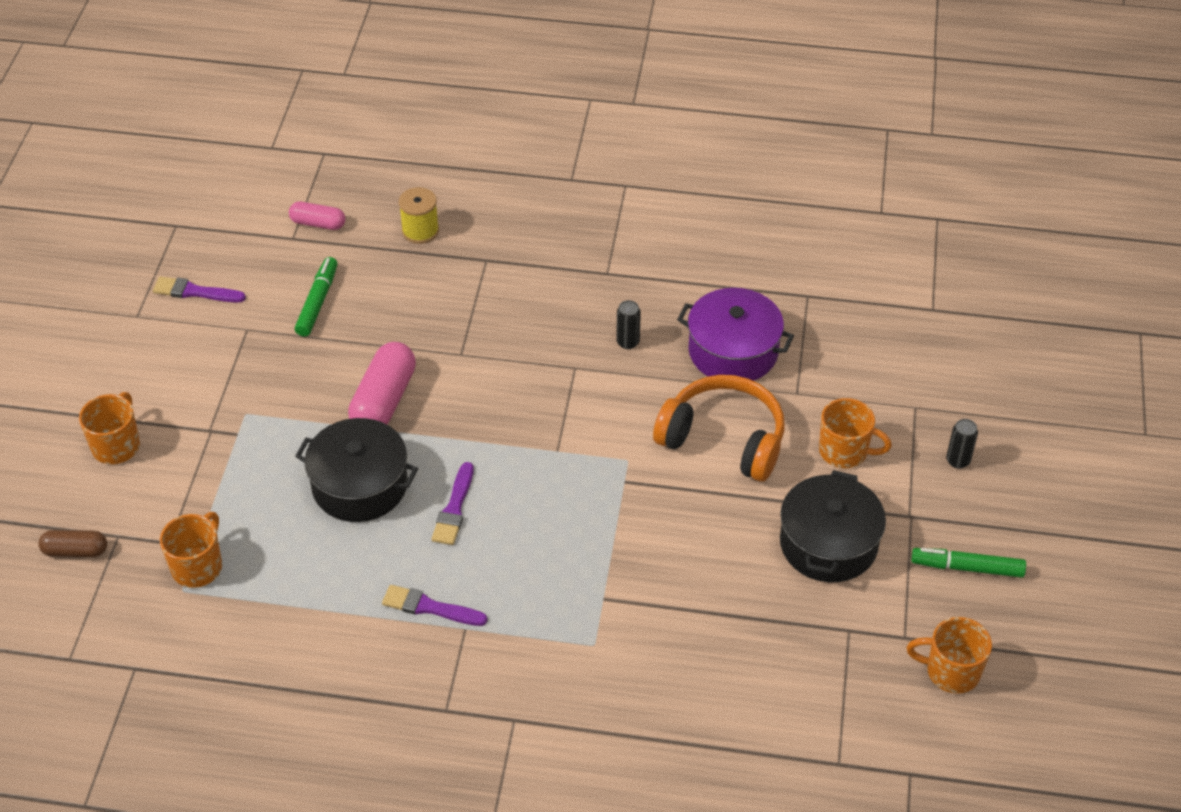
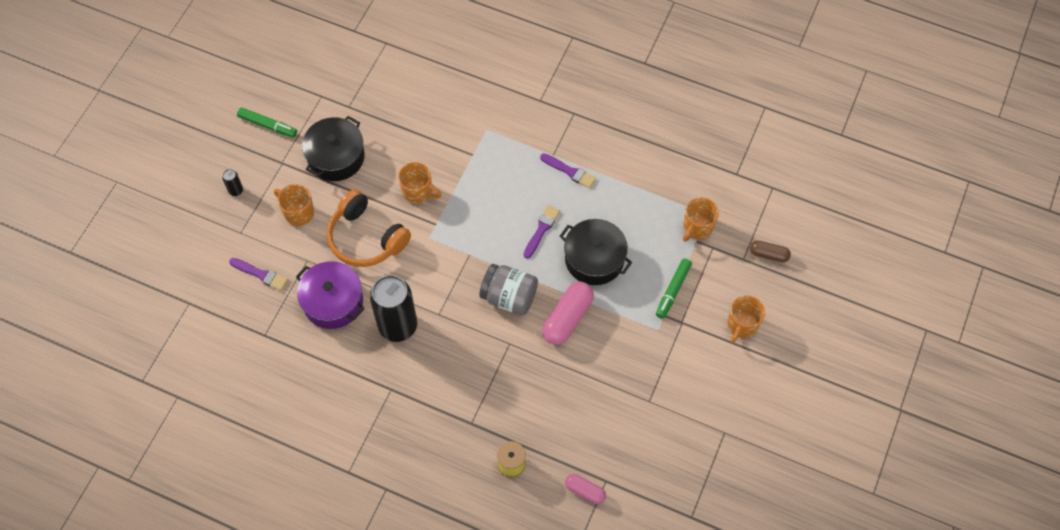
camera: 165 degrees left, 15 degrees up
(195, 292) = (682, 445): purple brush -> purple brush (261, 274)
(317, 302) = (597, 413): green marker -> green marker (673, 290)
(478, 409) = (509, 297): none -> grey jar
(628, 342) = (398, 326): black can -> black can, size x2.49
(951, 671) = (307, 73): orange mug -> orange mug (418, 192)

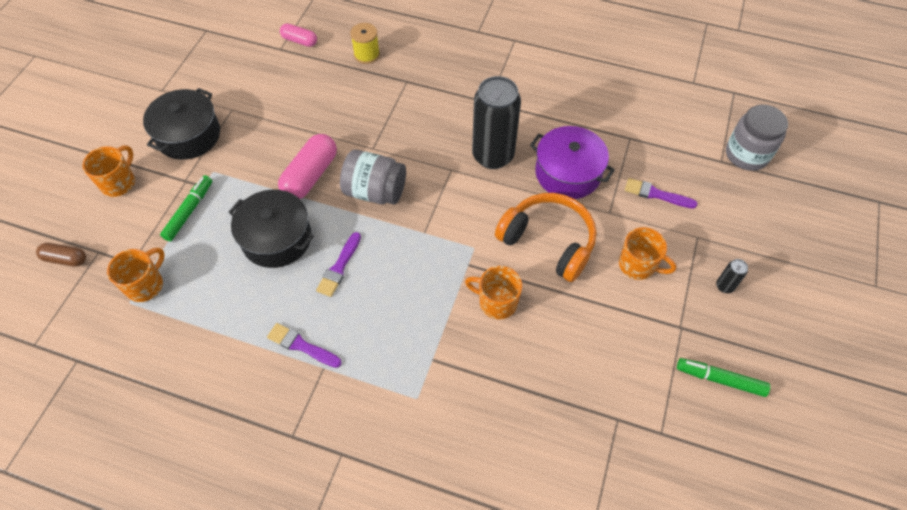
camera: 175 degrees right, 5 degrees down
(163, 308) = (746, 154): none -> grey jar
(336, 157) = (613, 341): black pot -> black pot (188, 135)

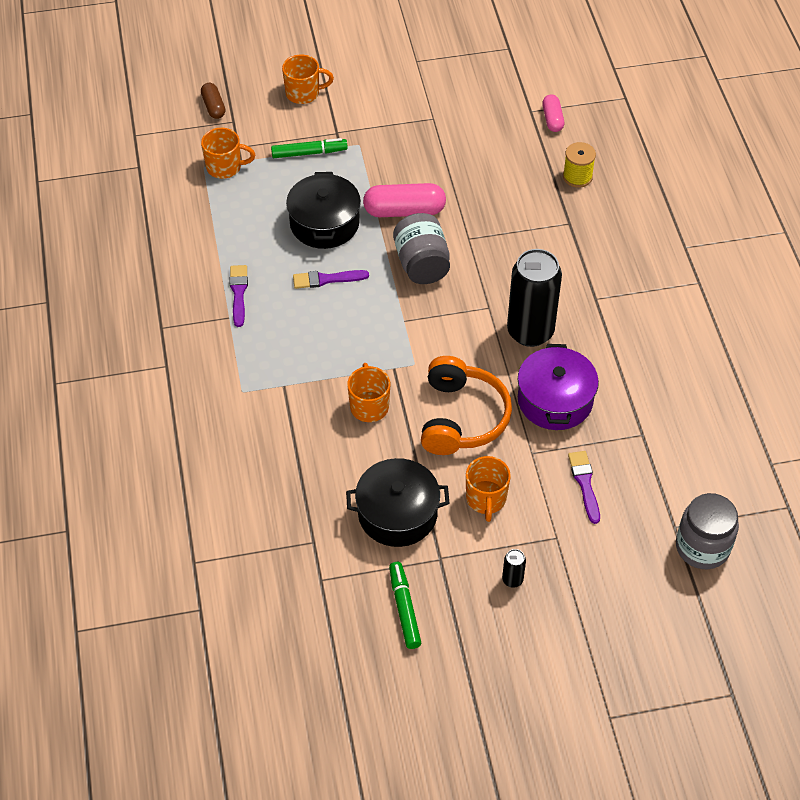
camera: 60 degrees right, 5 degrees down
(188, 135) = (383, 107): black pot -> black pot (397, 513)

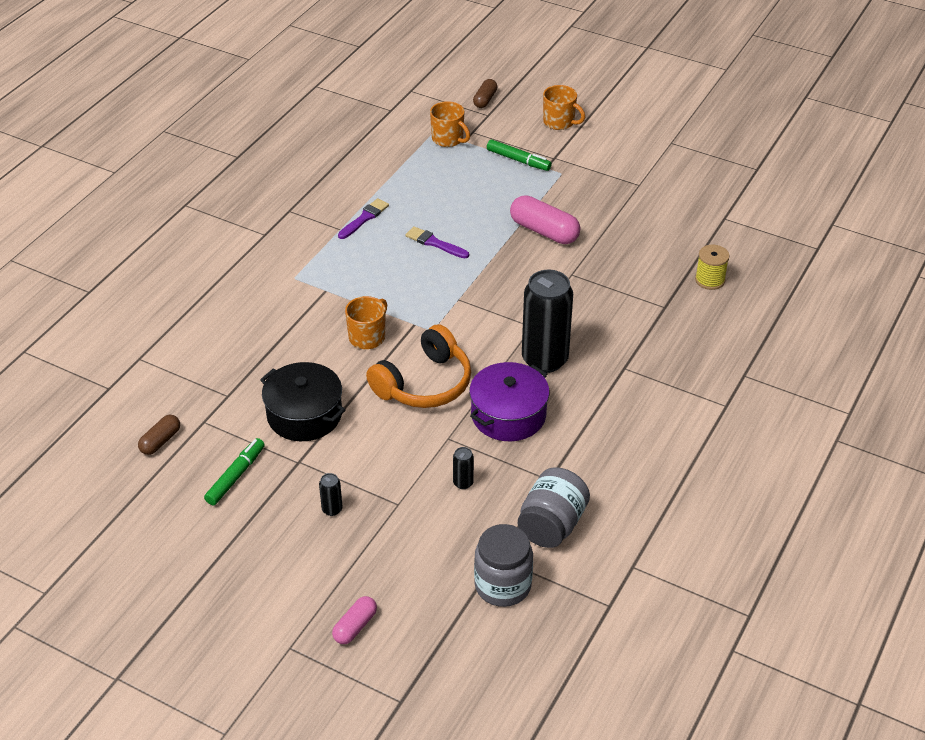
camera: 40 degrees right, 10 degrees down
(305, 624) = (160, 441): none -> brown capsule
(324, 223) = (476, 208): black pot -> none
(422, 264) = (515, 271): grey jar -> grey jar (552, 525)
(486, 499) = (377, 446): orange mug -> none
(552, 119) = (736, 232): pink capsule -> pink capsule (355, 626)
(584, 483) = (463, 483): purple brush -> black can

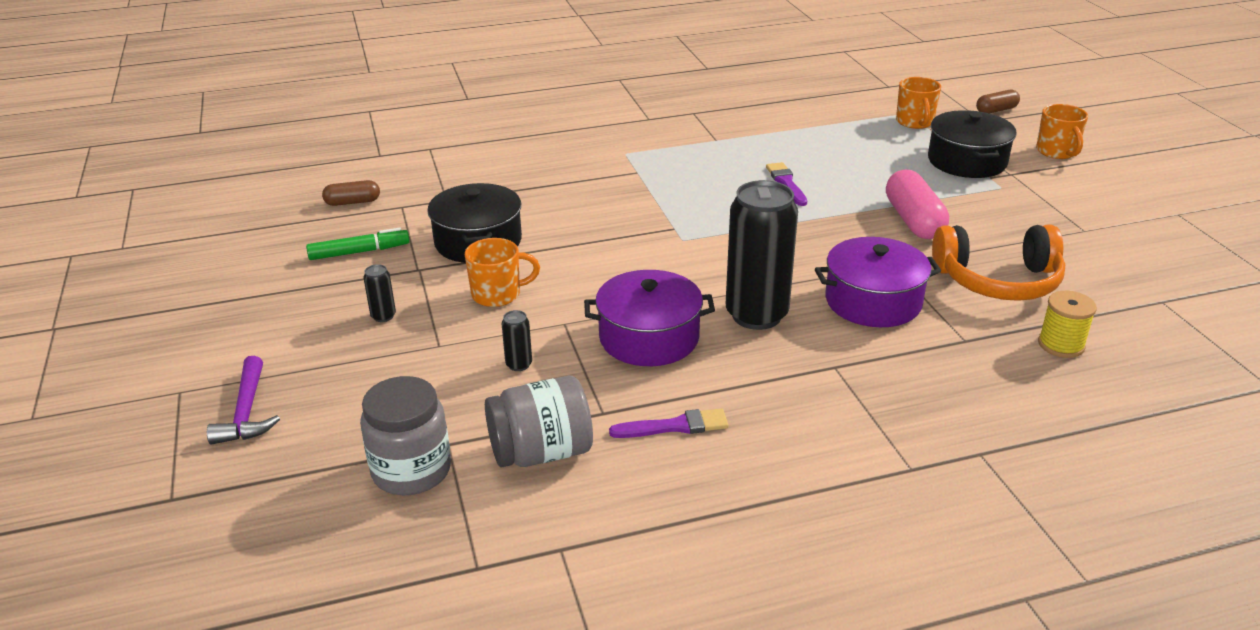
camera: 45 degrees right, 10 degrees down
(355, 626) = (246, 412): pink capsule -> purple hammer
(364, 218) = (749, 142): purple brush -> purple brush (675, 426)
(368, 337) = (618, 217): orange mug -> orange mug (498, 294)
(424, 383) = (611, 273): orange headphones -> orange headphones (998, 280)
(518, 160) = (967, 161): green marker -> black pot
(592, 309) = (873, 301): none -> purple pot

